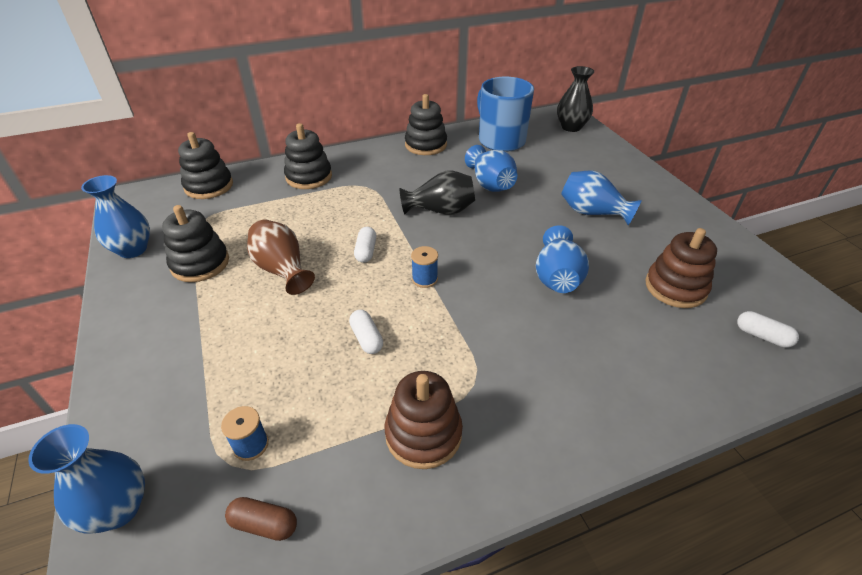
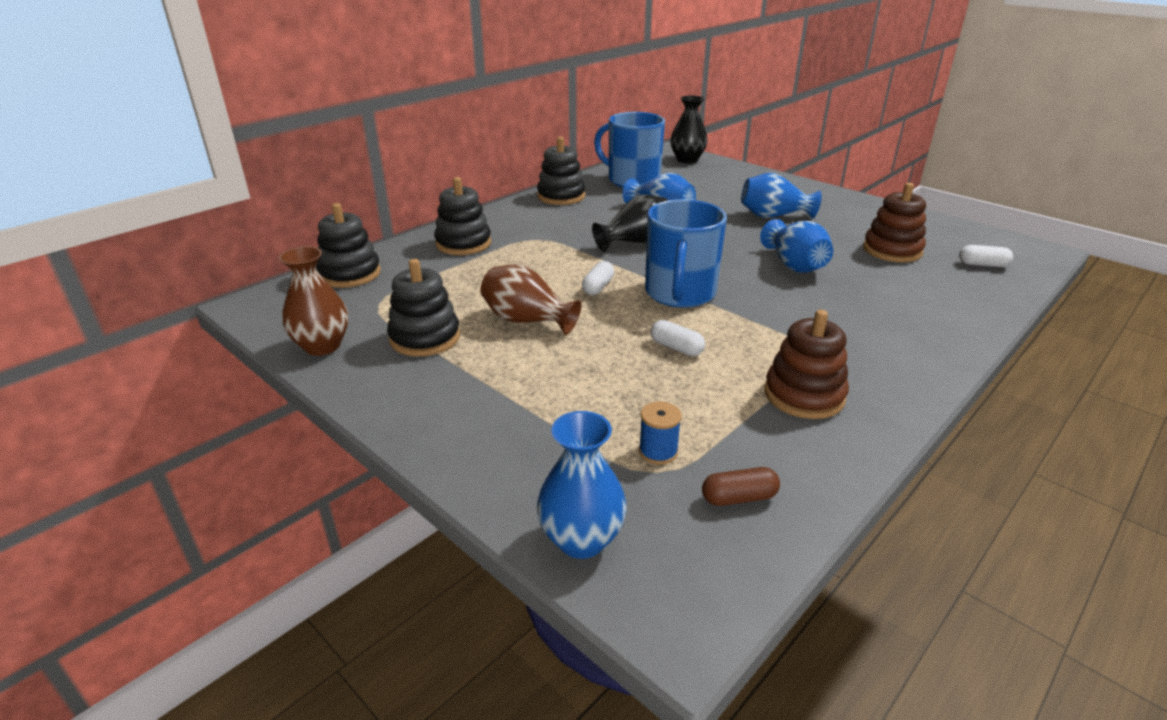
camera: 25 degrees left, 10 degrees down
(133, 249) = (322, 346): blue vase -> brown vase
(366, 251) = (598, 287): white capsule -> white capsule turned 45 degrees clockwise
(424, 279) = (680, 293): blue spool -> blue mug

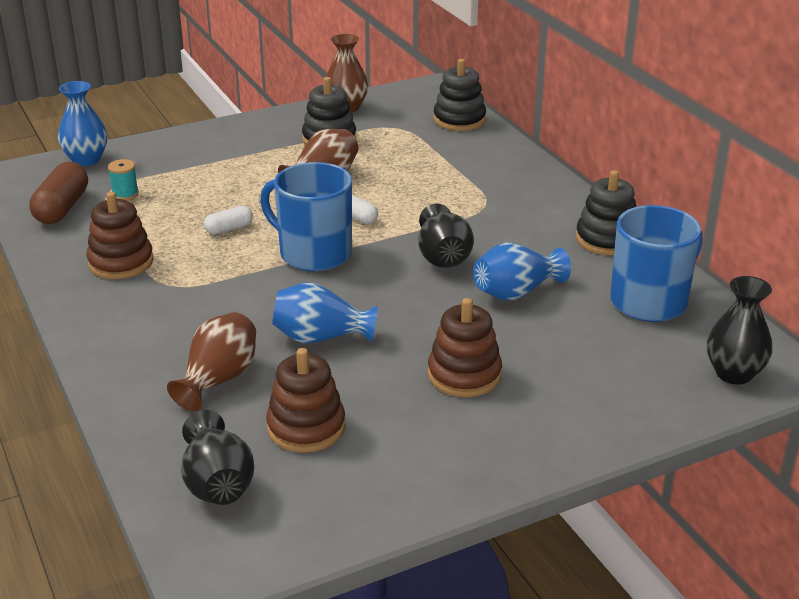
camera: 110 degrees right, 0 degrees up
(463, 243) = (495, 169): black stacking toy -> none
(658, 451) = (125, 194): blue spool -> turquoise spool
(739, 497) = (62, 208): brown capsule -> brown capsule, size x1.80
(773, 216) = (464, 375): blue vase -> brown stacking toy
(894, 291) = (218, 379): none -> brown vase
(982, 265) = (217, 484): white capsule -> black vase

